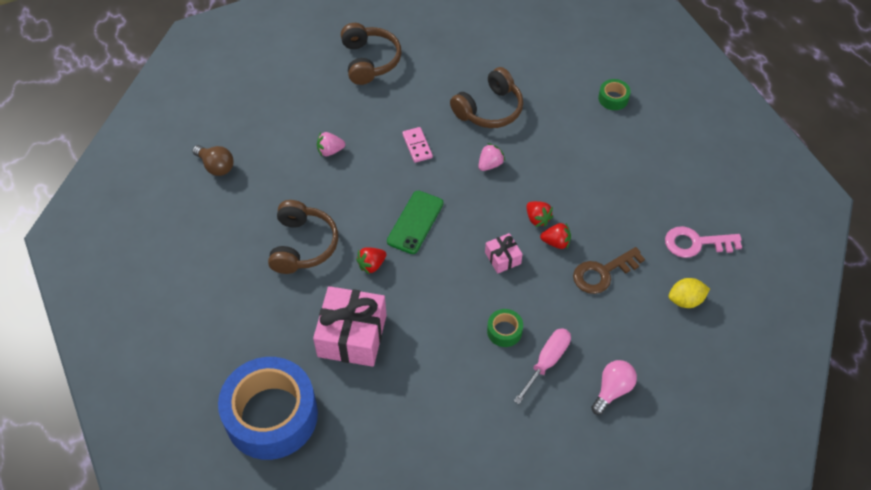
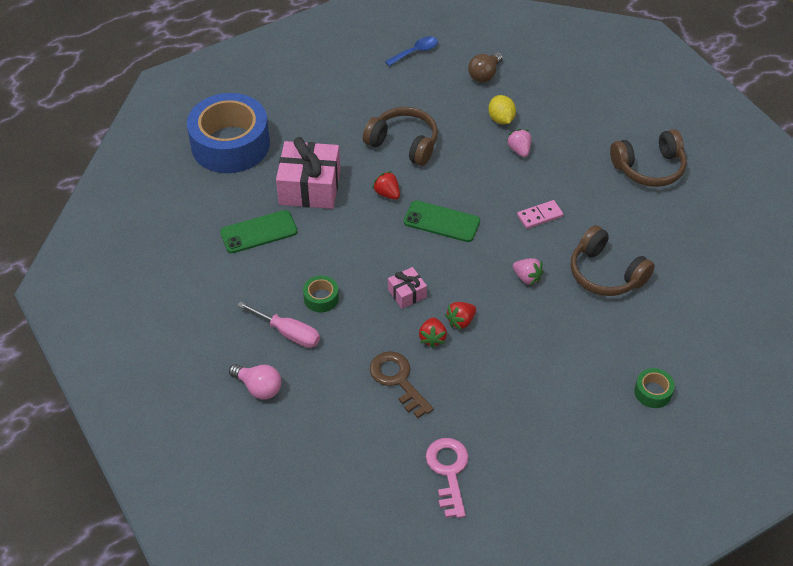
camera: 85 degrees right, 5 degrees down
(163, 223) = (416, 52): none -> blue spoon
(303, 245) = (404, 143): brown headphones -> brown headphones turned 150 degrees counterclockwise
(410, 387) = (258, 232): none -> green phone
(685, 300) = (370, 457): yellow lemon -> yellow lemon (501, 119)

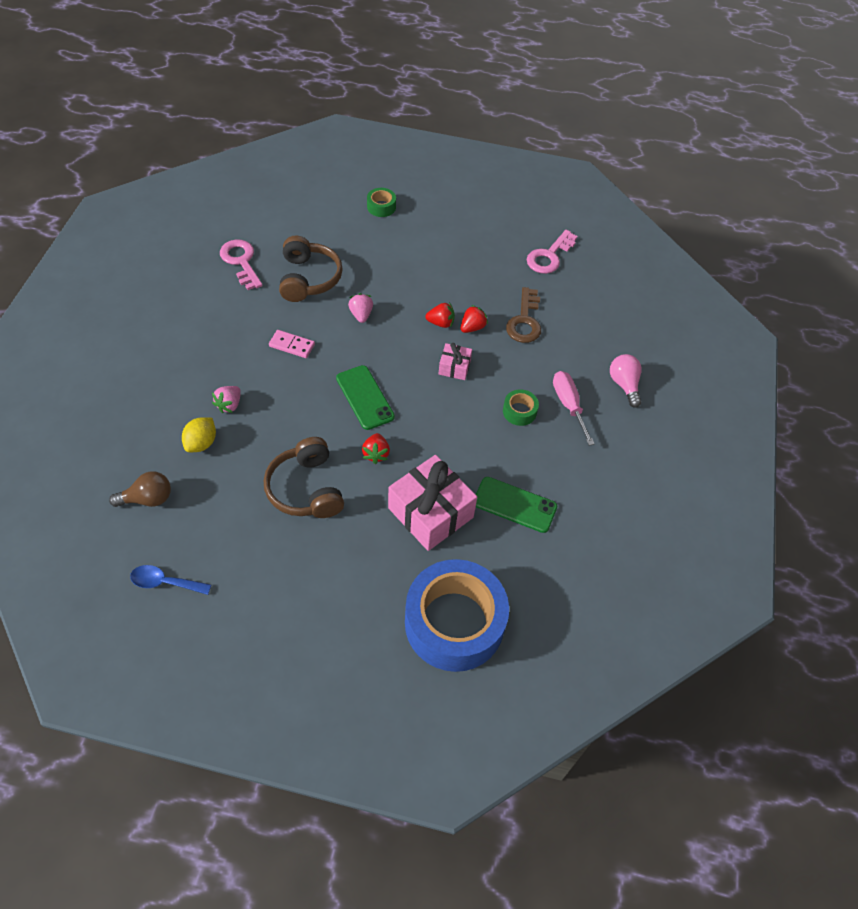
camera: 140 degrees left, 5 degrees up
(649, 168) = (166, 316): brown headphones -> none
(671, 245) = (241, 261): none -> pink key

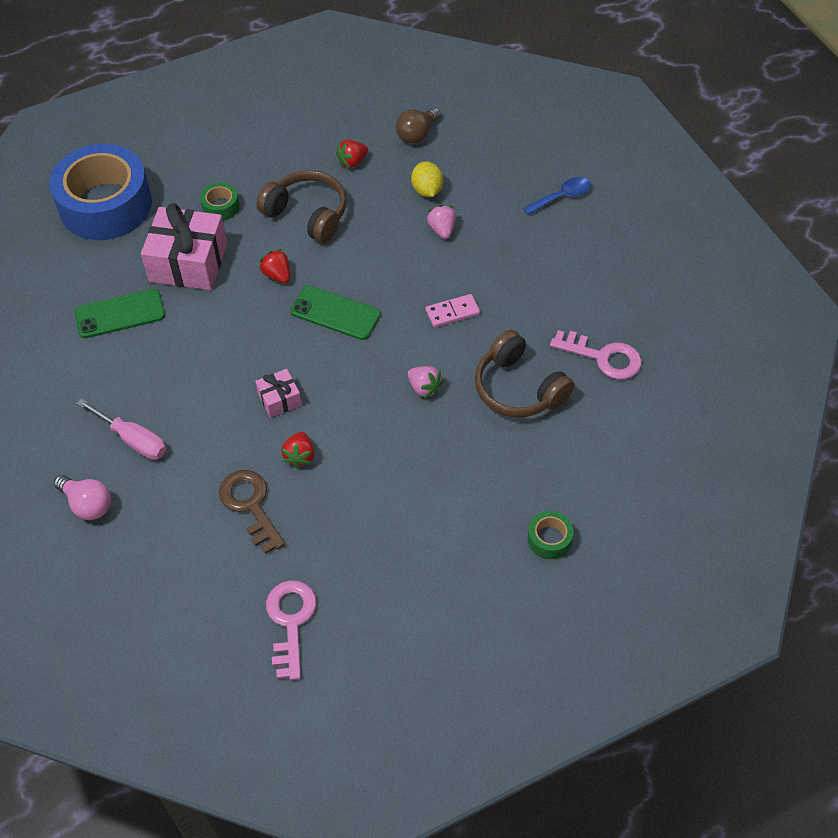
camera: 145 degrees right, 0 degrees up
(165, 582) = (341, 102): blue spoon -> blue spoon (562, 197)
(441, 323) = (337, 437): red strawberry -> red strawberry (352, 162)
(519, 411) = (178, 399): green tape -> green tape (221, 207)

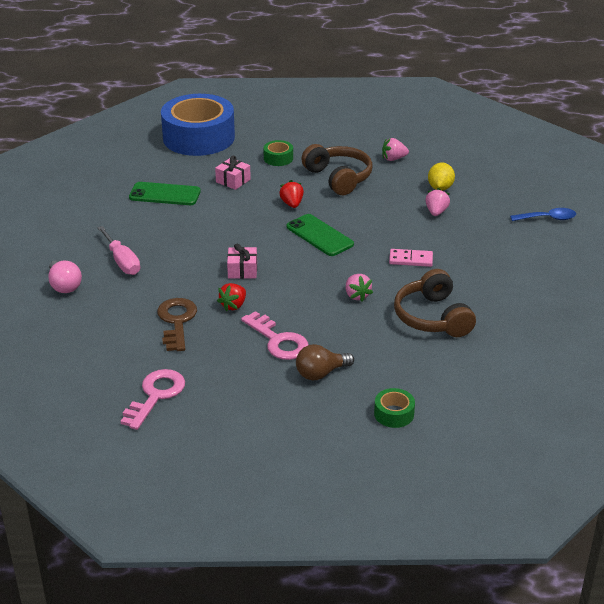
camera: 25 degrees right, 20 degrees down
(188, 262) = (233, 181): pink gift -> pink gift, size x0.49
(352, 162) = (393, 159): red strawberry -> pink strawberry
(417, 134) = (454, 156): brown light bulb -> brown light bulb (321, 373)
(603, 357) = (517, 320): pink key -> pink key (278, 341)

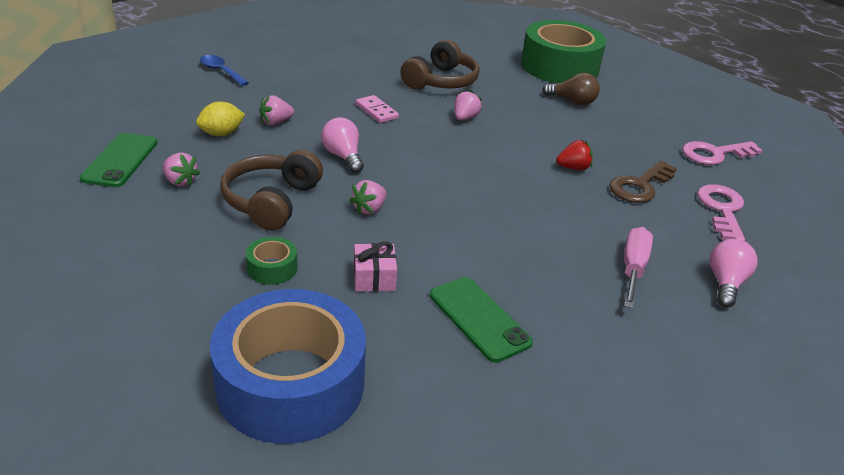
camera: 135 degrees left, 0 degrees up
(242, 270) = (523, 186): pink gift -> none
(278, 341) = (573, 130): pink key -> pink key (722, 209)
(292, 204) = (369, 209): red strawberry -> pink strawberry
(319, 235) = (405, 168): green phone -> green phone (120, 160)
(361, 219) = (343, 156): none -> pink light bulb
(394, 414) = (559, 67): green tape -> green tape, size x2.49

